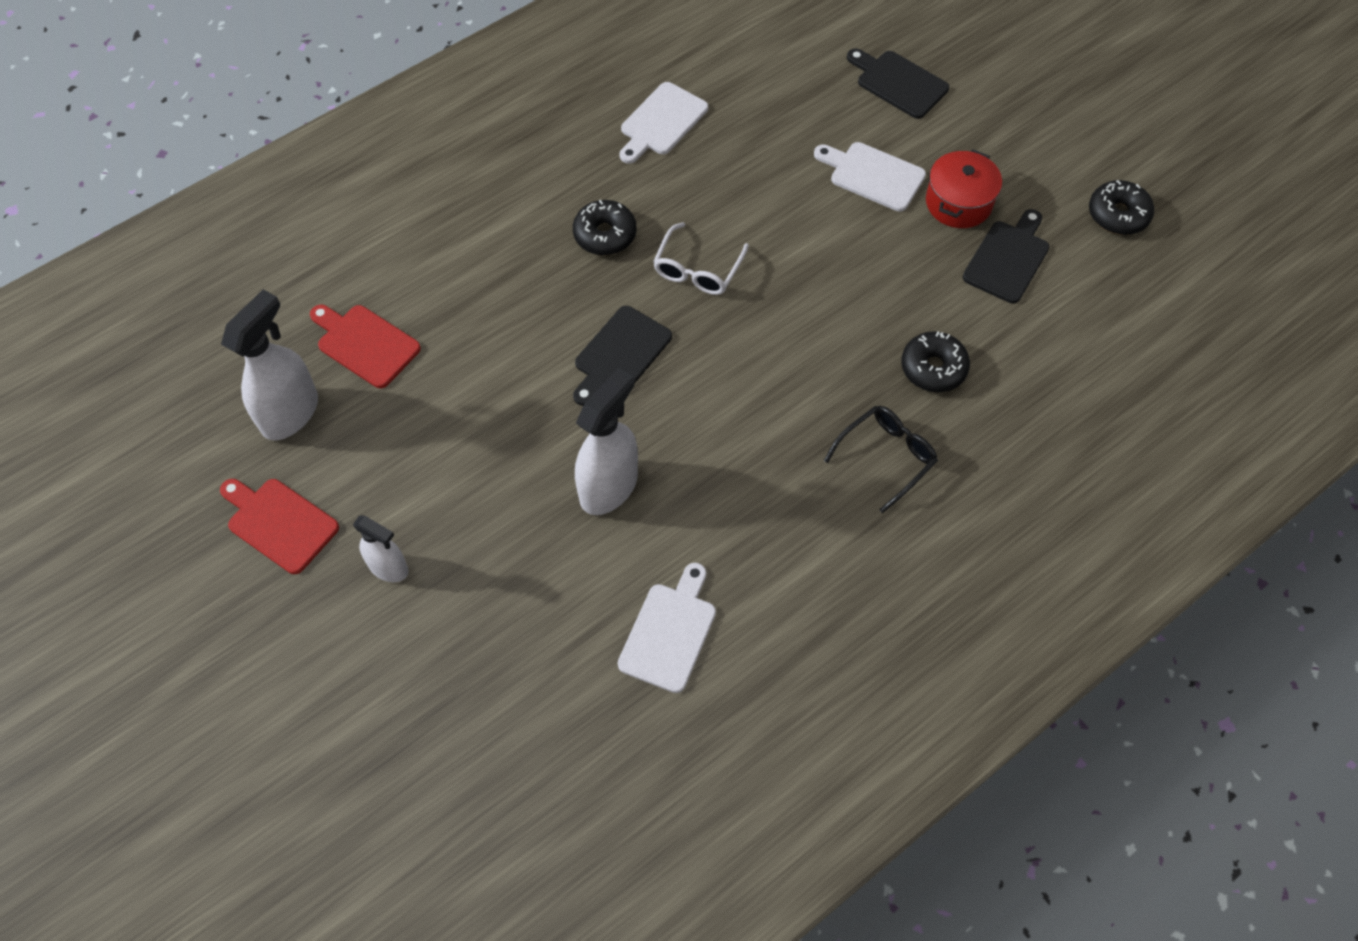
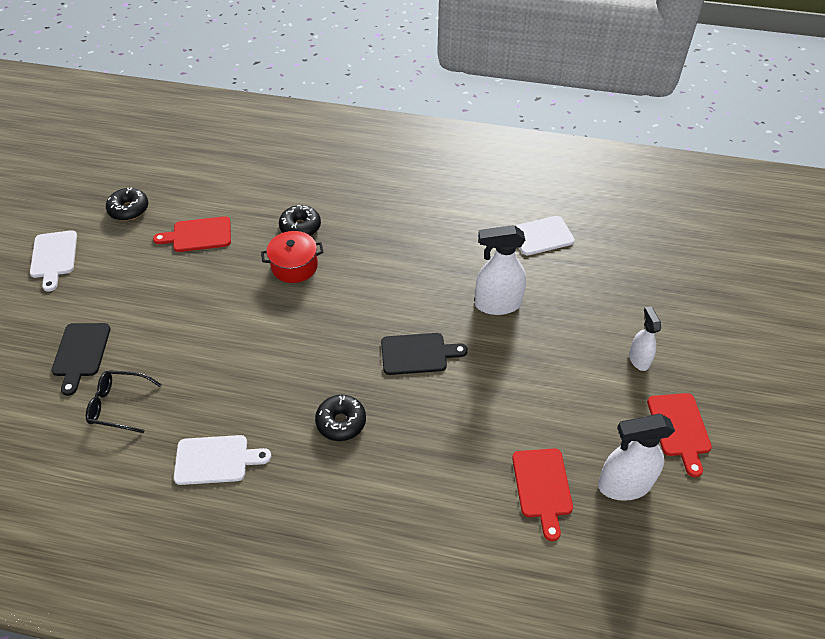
camera: 130 degrees left, 10 degrees down
(698, 269) = (325, 358): white glasses -> none
(873, 175) = (178, 321): white cutting board -> white cutting board (54, 257)
(886, 457) = (370, 217): black glasses -> black glasses (119, 405)
(958, 203) = (171, 273): red pot -> red pot (294, 266)
(1008, 258) = (198, 235): black cutting board -> red cutting board

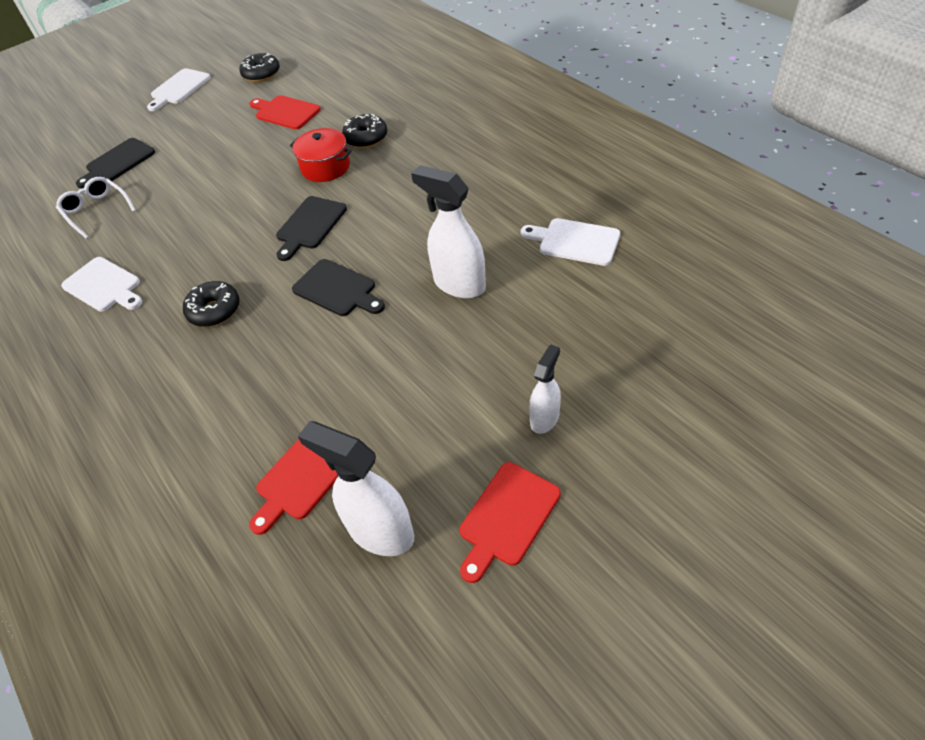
camera: 45 degrees right, 0 degrees up
(119, 405) = (97, 211): black glasses -> white glasses
(338, 318) = (310, 225): none -> black cutting board

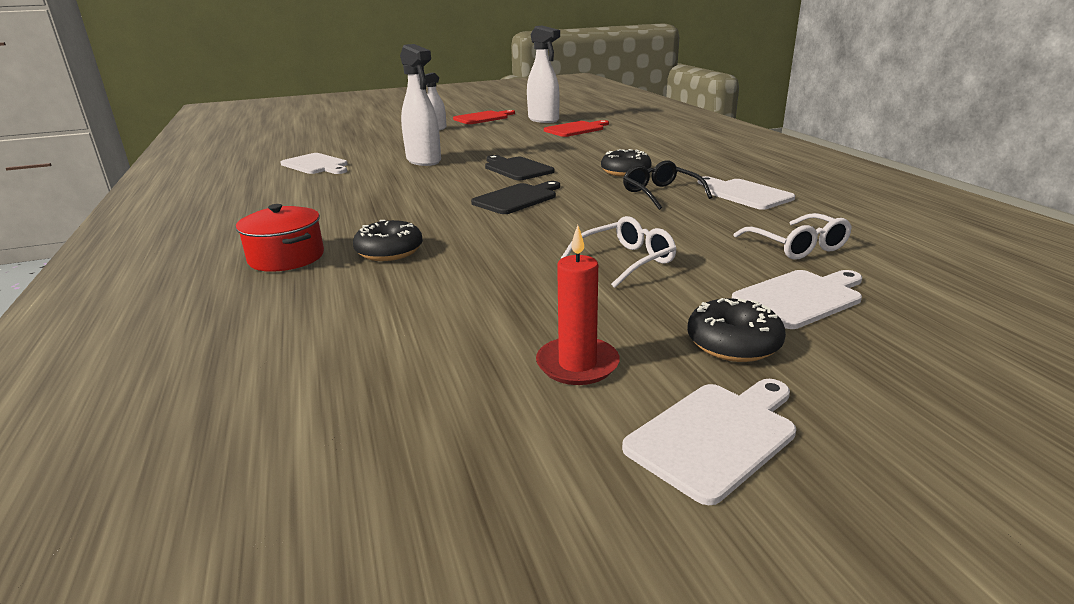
camera: 165 degrees left, 25 degrees down
(118, 162) = (800, 298): black cutting board -> white cutting board
(181, 267) = (661, 194): none -> black glasses
(211, 167) = (625, 261): none -> white glasses
(230, 99) = (577, 364): none -> red candle
(261, 74) = (481, 413): black donut -> black donut (733, 343)
(285, 112) = (477, 310): red cutting board -> none
(325, 167) = (467, 234): red pot -> red pot (286, 257)

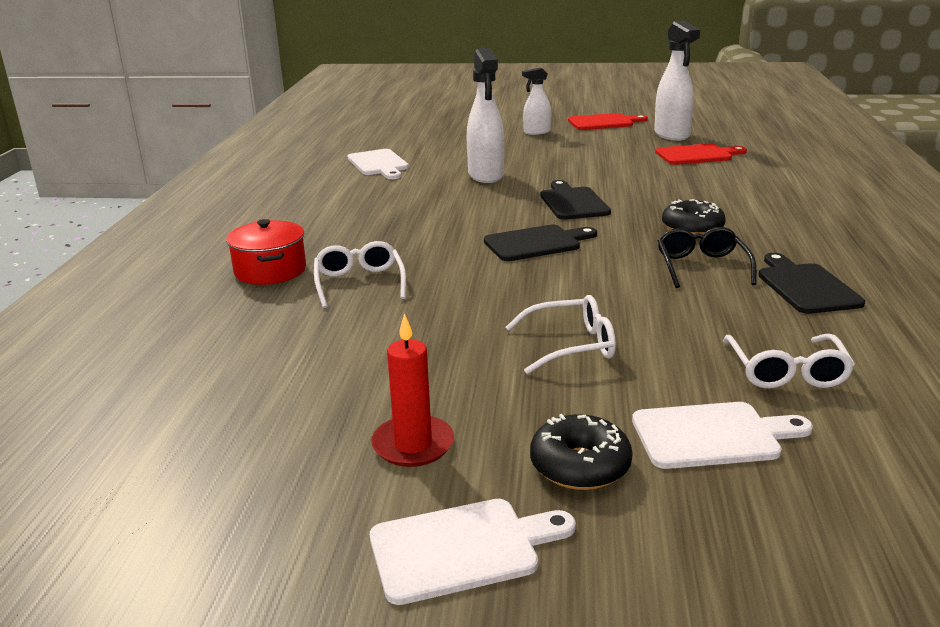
camera: 25 degrees right, 0 degrees up
(389, 251) = (359, 283): black donut -> white glasses
(744, 194) = (805, 286): white cutting board -> black cutting board

